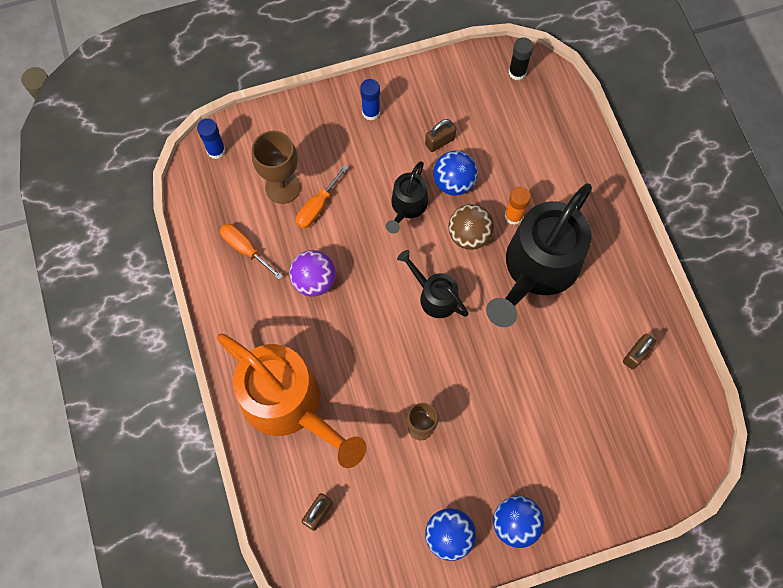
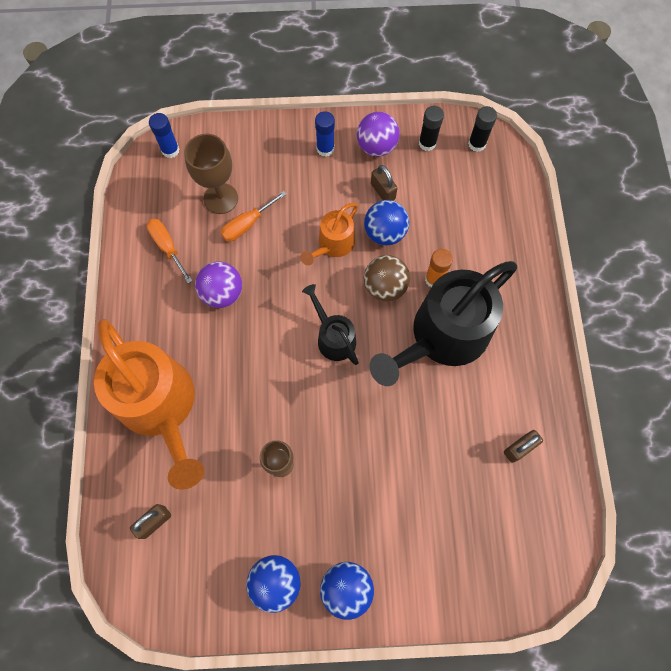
camera: 15 degrees right, 0 degrees up
(407, 206) = (333, 244): black watering can -> orange watering can
(420, 98) = (376, 146): none -> purple ball
(440, 141) = (382, 191): brown padlock -> brown padlock turned 75 degrees clockwise
(469, 83) = (427, 143): none -> black glue stick

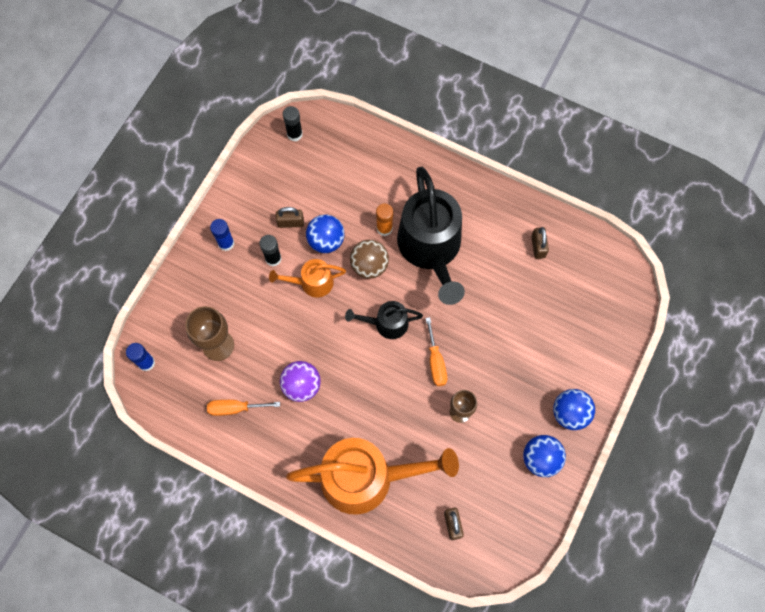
camera: 60 degrees left, 0 degrees up
(247, 224) = (254, 337): orange screwdriver -> orange screwdriver (435, 362)
(333, 244) = (312, 283): orange watering can -> orange watering can turned 105 degrees clockwise
(376, 146) = (249, 205): purple ball -> none
(427, 143) = (271, 168): black glue stick -> black glue stick (273, 258)

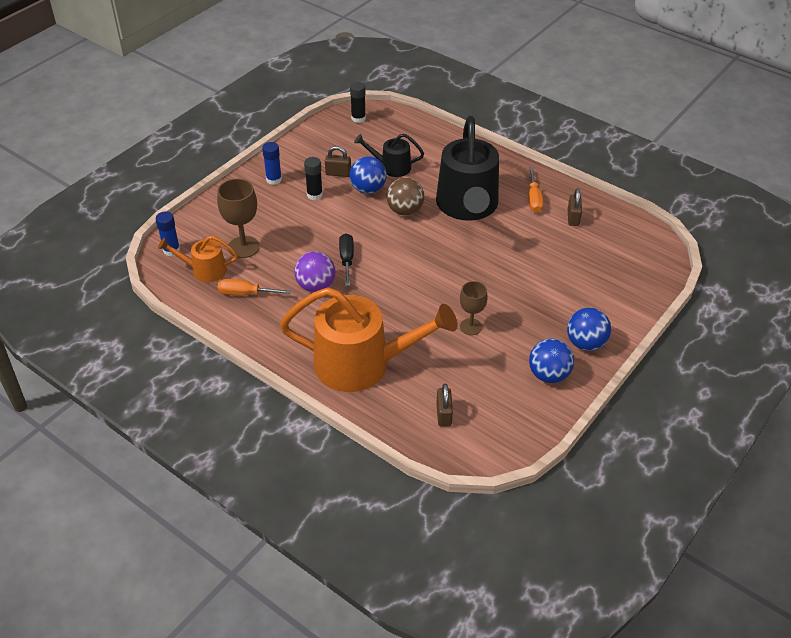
camera: 10 degrees right, 25 degrees down
(312, 283) = (347, 215): orange watering can -> orange watering can (204, 270)
(324, 344) = (347, 259): none -> black screwdriver
(384, 228) = (425, 187): orange glue stick -> none
(386, 323) = (411, 252): black watering can -> black watering can (391, 167)
(435, 362) = (454, 286): orange screwdriver -> orange screwdriver (534, 199)

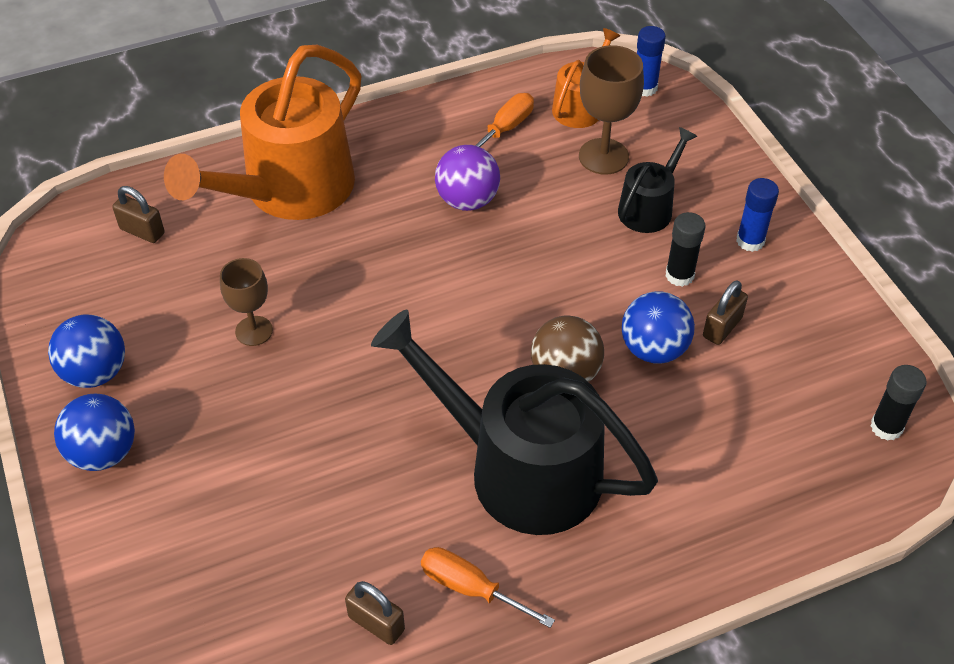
camera: 120 degrees right, 5 degrees up
(347, 259) = (498, 253): black screwdriver -> none
(391, 167) = (699, 410): black watering can -> black watering can (649, 208)

